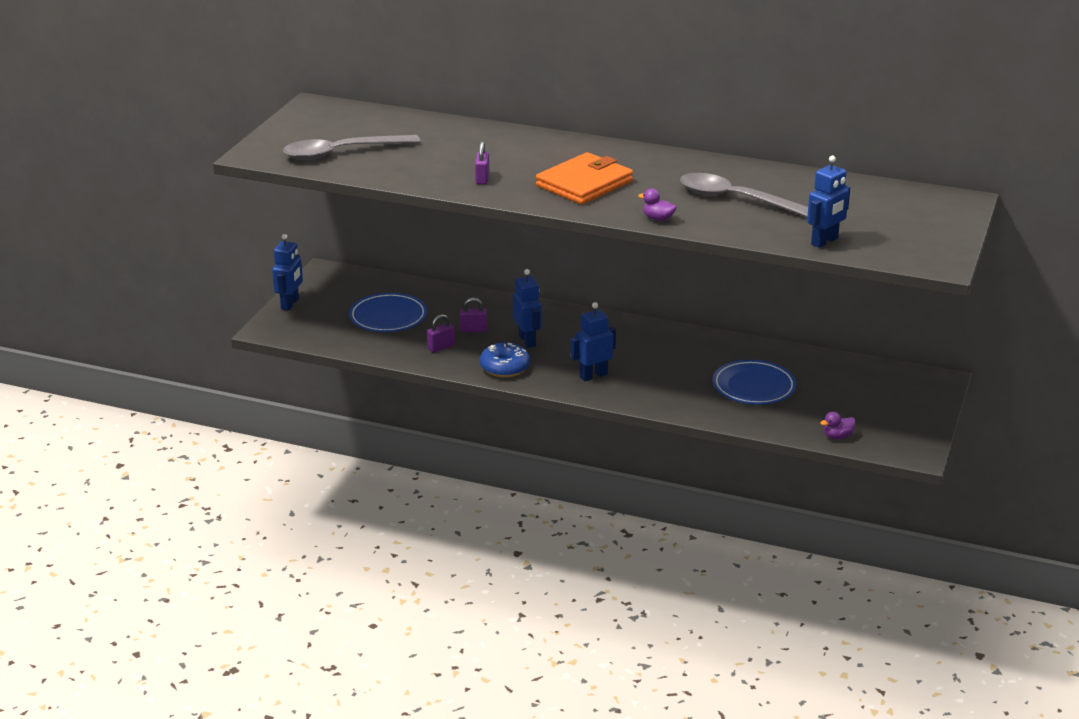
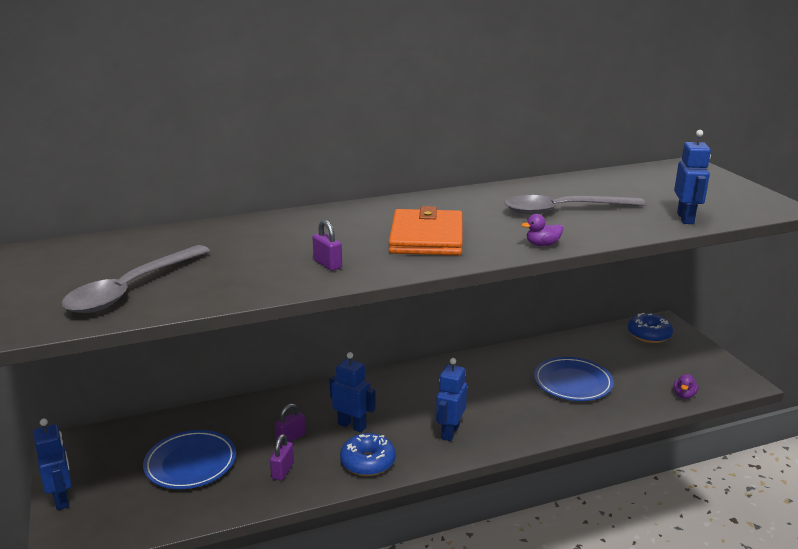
camera: 40 degrees left, 5 degrees down
(902, 383) = (649, 335): none -> blue donut

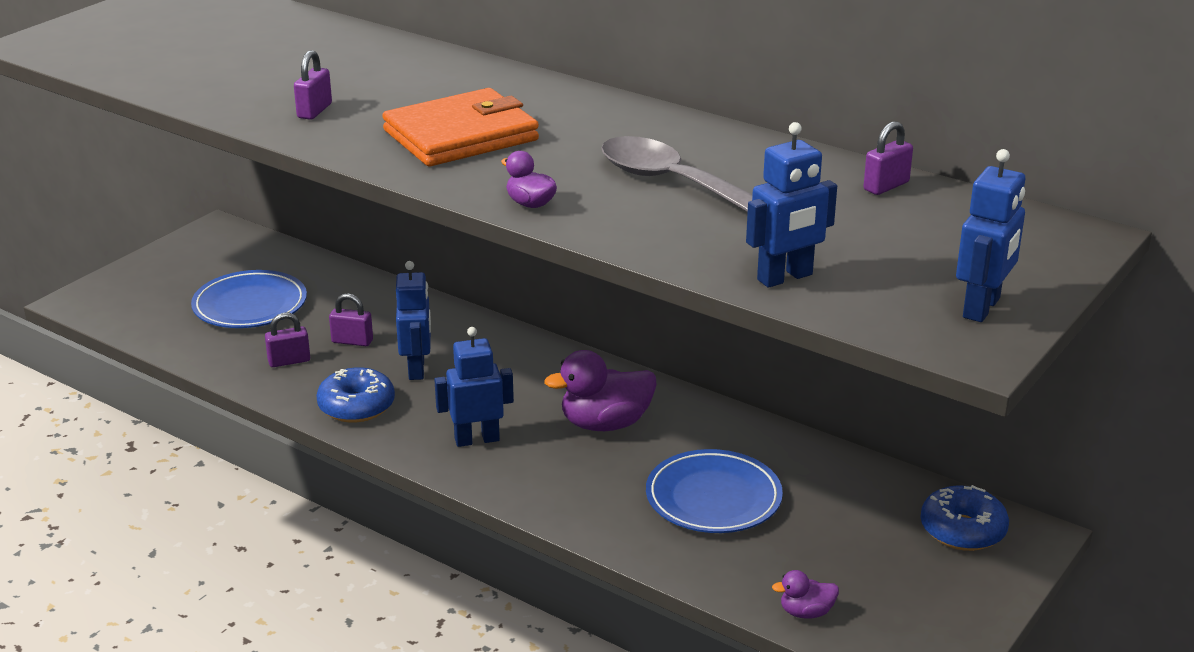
camera: 55 degrees right, 5 degrees up
(62, 498) = (137, 269): blue robot -> blue robot (982, 308)
(131, 289) = (153, 53): grey spoon -> none
(477, 387) = (605, 424): none -> purple duck
(606, 177) = (886, 186): none -> purple padlock

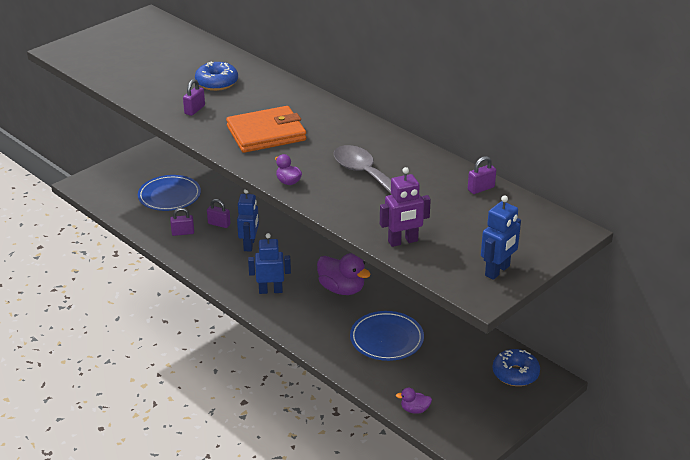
camera: 10 degrees right, 5 degrees up
(356, 406) = (212, 264): blue donut -> blue donut (217, 83)
(605, 424) = (342, 289): purple duck -> purple duck turned 135 degrees counterclockwise
(785, 278) = (403, 241): blue robot -> purple robot

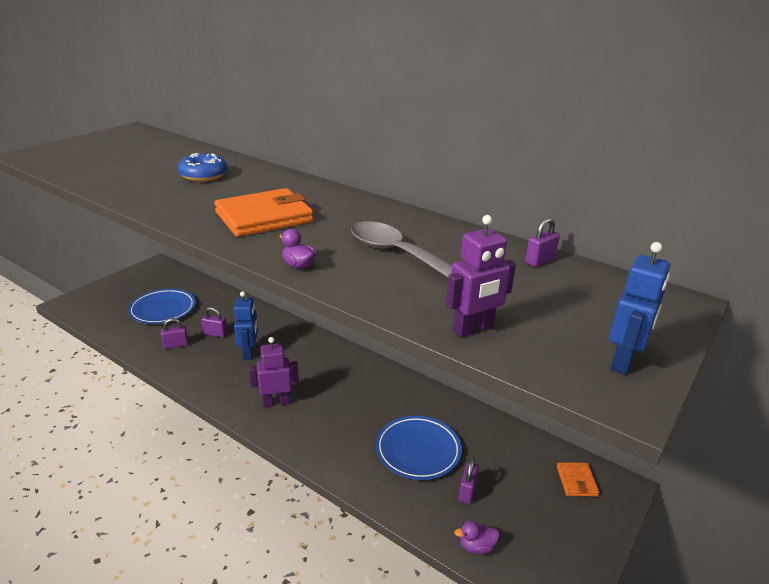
camera: 10 degrees left, 5 degrees down
(194, 110) = (177, 199): purple padlock -> purple padlock (467, 492)
(270, 290) = (276, 402): blue robot -> purple robot
(342, 289) = (355, 394): purple duck -> none
(515, 374) = (576, 481): blue donut -> orange wallet

